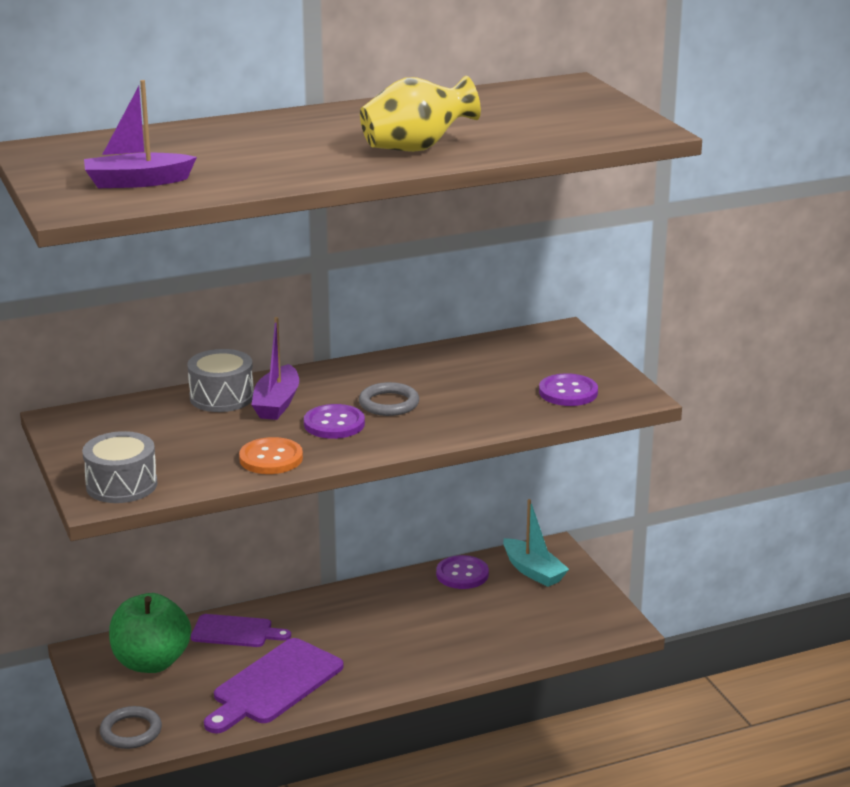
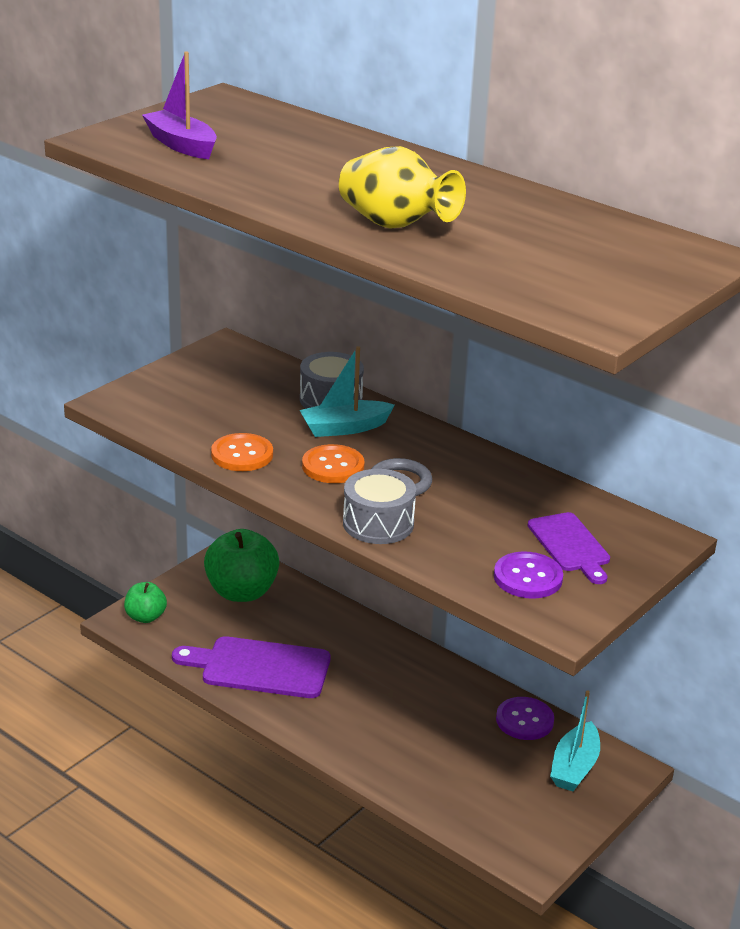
camera: 60 degrees right, 5 degrees up
(121, 485) = (142, 404): grey drum -> grey drum (378, 523)
(131, 731) = (145, 617): grey ring -> green apple
(236, 632) = (318, 619): purple cutting board -> purple cutting board (570, 545)
(277, 403) = (344, 428): purple boat -> turquoise boat
(334, 424) = (333, 466): purple button -> orange button

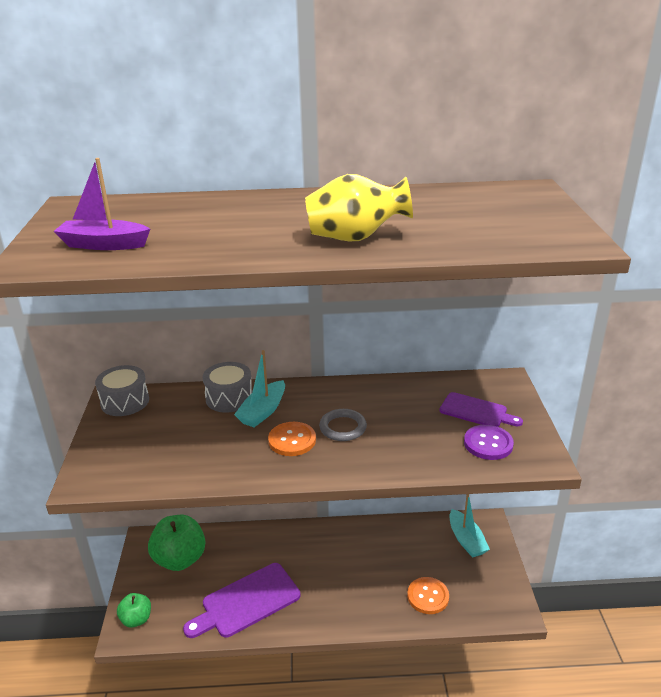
camera: 40 degrees left, 0 degrees up
(242, 455) = (227, 466): orange button -> orange button (428, 596)
(378, 523) = (370, 461): grey drum -> grey drum (125, 401)
(524, 720) = (415, 531): purple button -> none

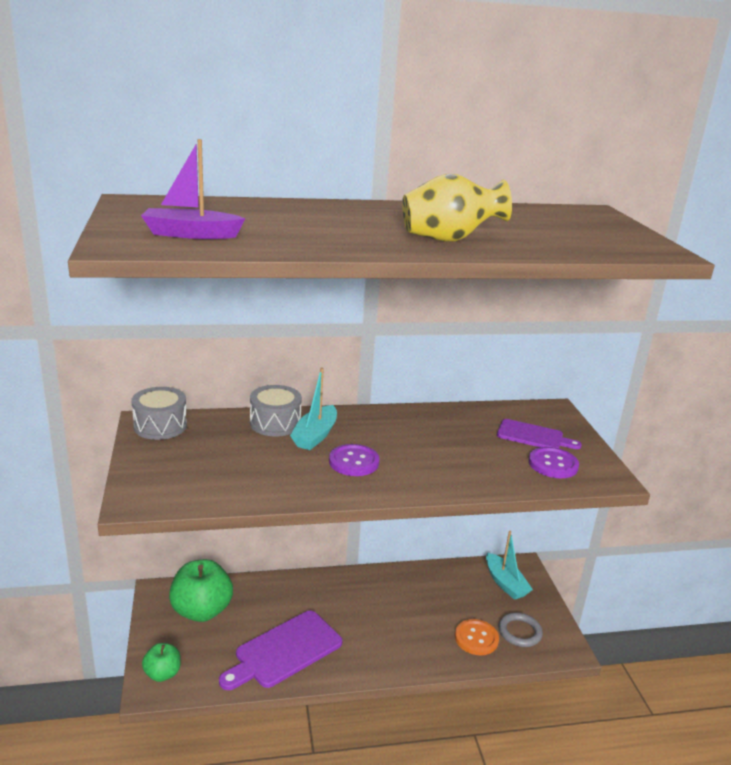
camera: 10 degrees left, 5 degrees down
(292, 440) = (354, 462): orange button -> purple button
(343, 428) = (403, 450): grey ring -> grey ring (519, 632)

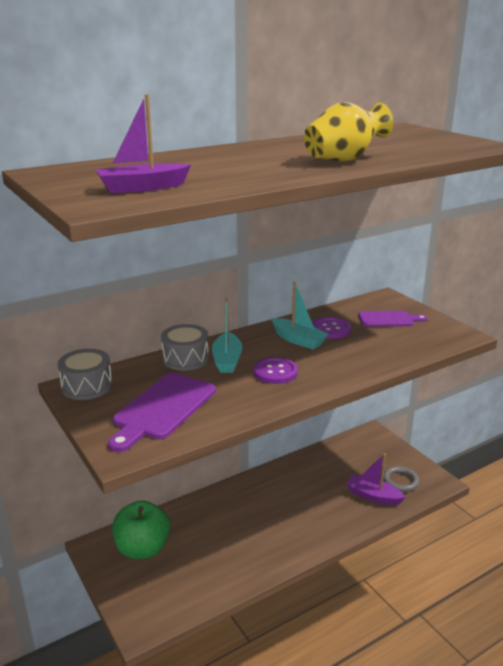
camera: 20 degrees left, 0 degrees up
(162, 674) = (142, 612): green apple -> none
(284, 651) = (234, 557): purple cutting board -> purple cutting board (162, 409)
(476, 638) = (373, 496): orange button -> purple boat
(505, 583) = (368, 449): turquoise boat -> turquoise boat (298, 340)
(553, 464) = (419, 336): purple button -> purple button (331, 329)

